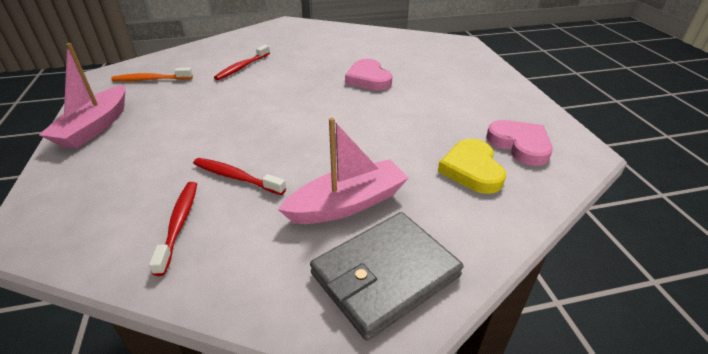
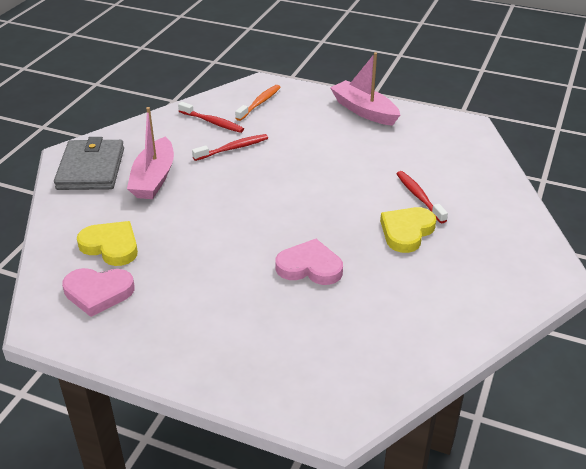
camera: 125 degrees right, 0 degrees up
(151, 79) = (434, 143): orange toothbrush -> orange toothbrush (259, 103)
(290, 61) = (406, 232): none -> yellow heart

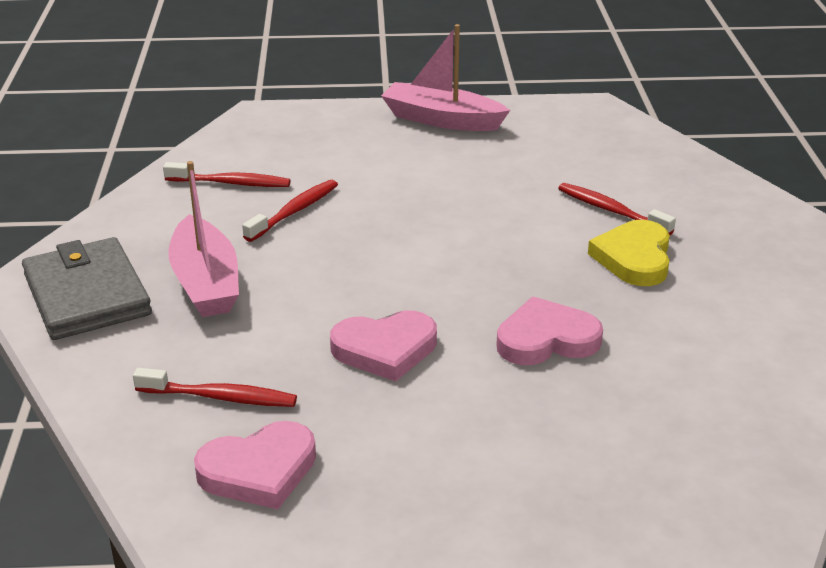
camera: 25 degrees left, 5 degrees down
(111, 246) = (220, 397): yellow heart -> red toothbrush
(215, 245) = (385, 349): none -> pink heart
(259, 103) = (281, 141): orange toothbrush -> none

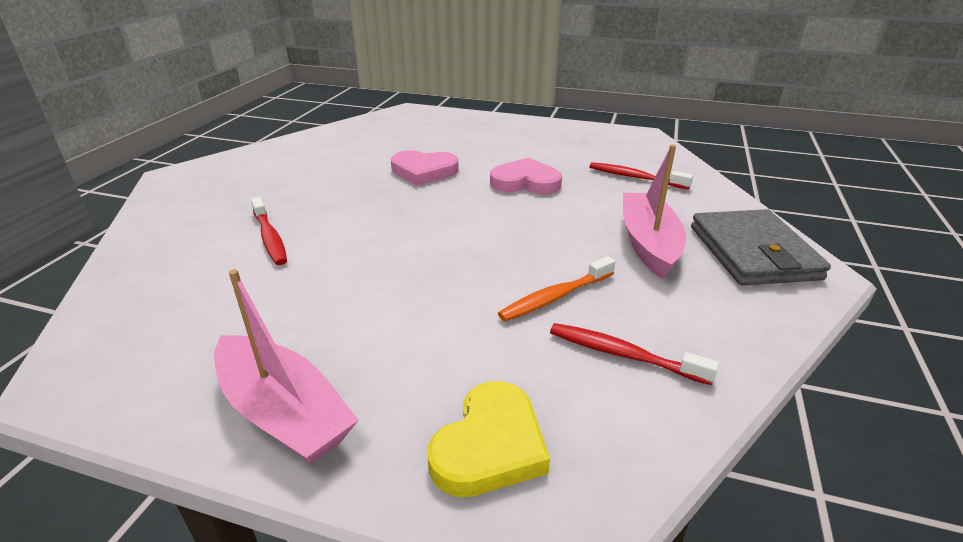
camera: 160 degrees left, 0 degrees up
(259, 470) = (614, 150): pink heart -> none
(294, 211) = (555, 297): red toothbrush -> orange toothbrush
(634, 258) = (309, 201): yellow heart -> yellow heart (489, 445)

